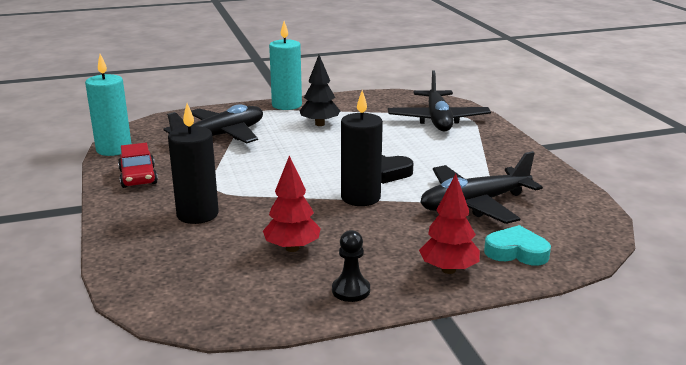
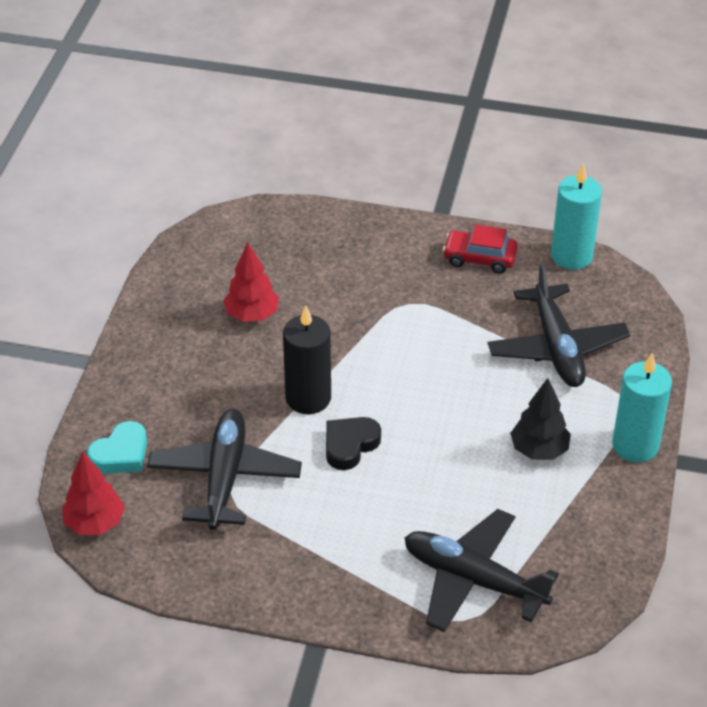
camera: 120 degrees right, 20 degrees up
(197, 214) = (362, 277): black candle -> none
(351, 290) = (160, 324): black pawn -> none
(448, 270) = (136, 394): red tree -> red tree (94, 523)

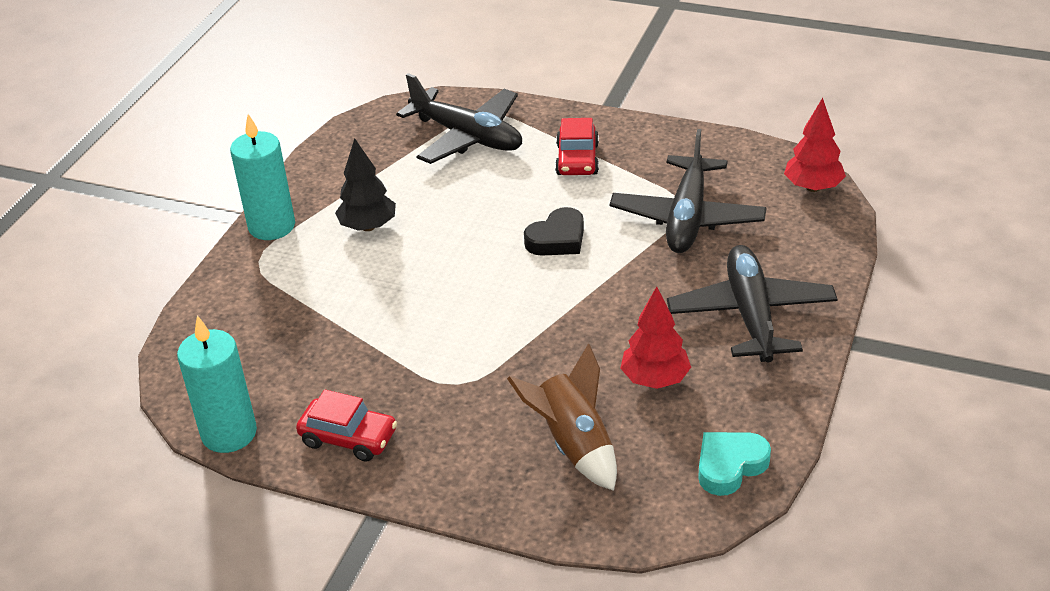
camera: 170 degrees left, 5 degrees down
(121, 454) = (797, 242): turquoise heart -> turquoise heart (730, 466)
(308, 398) = (595, 284): black candle -> none
(310, 263) = (574, 445): none -> brown rocket
(343, 550) = (577, 159): none -> red car
(556, 347) = (303, 322): black plane -> black plane (751, 315)

